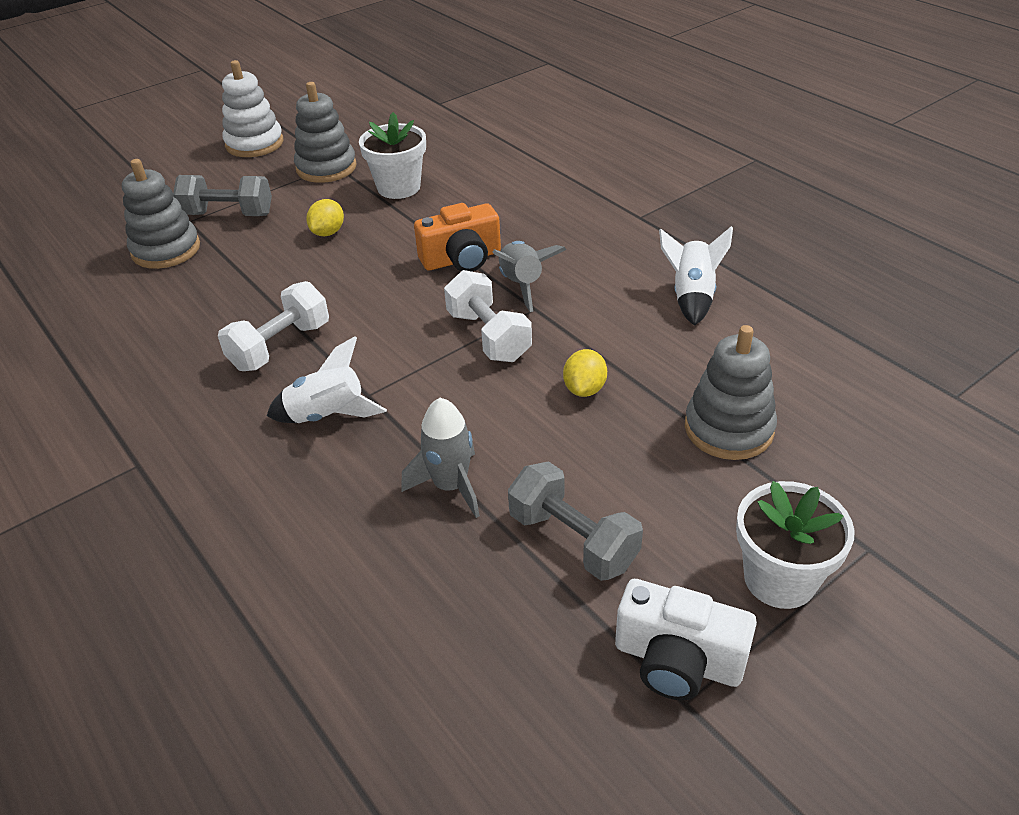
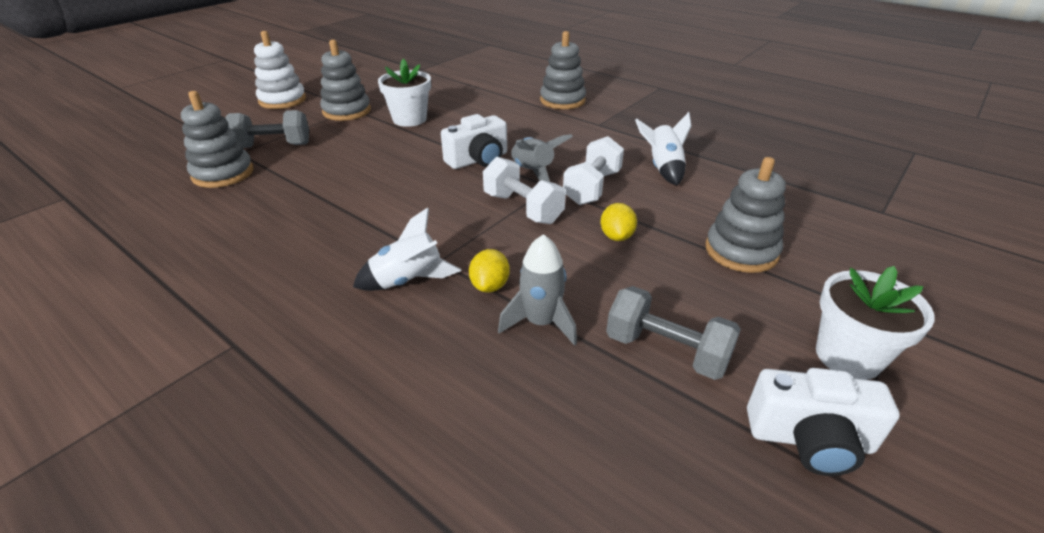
camera: 15 degrees left, 5 degrees down
(280, 346) = (347, 233): white dumbbell -> white dumbbell (592, 188)
(328, 232) = (362, 151): yellow lemon -> yellow lemon (490, 286)
(462, 259) = (478, 160): orange camera -> white camera
(608, 172) = (562, 100): none -> grey stacking toy

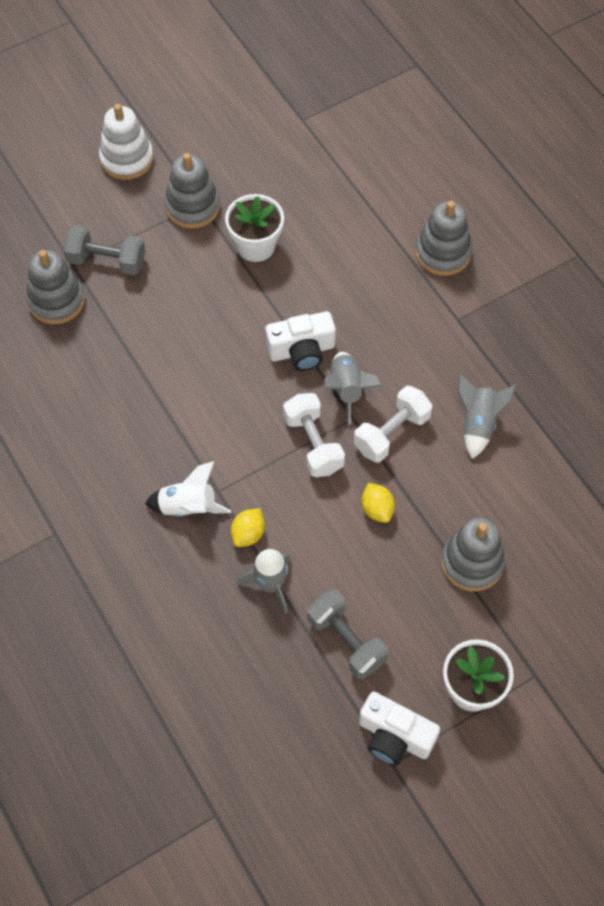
camera: 20 degrees right, 25 degrees up
(616, 236) = (377, 509): yellow lemon -> yellow lemon turned 45 degrees counterclockwise
(663, 168) = (478, 423): white rocket -> grey rocket

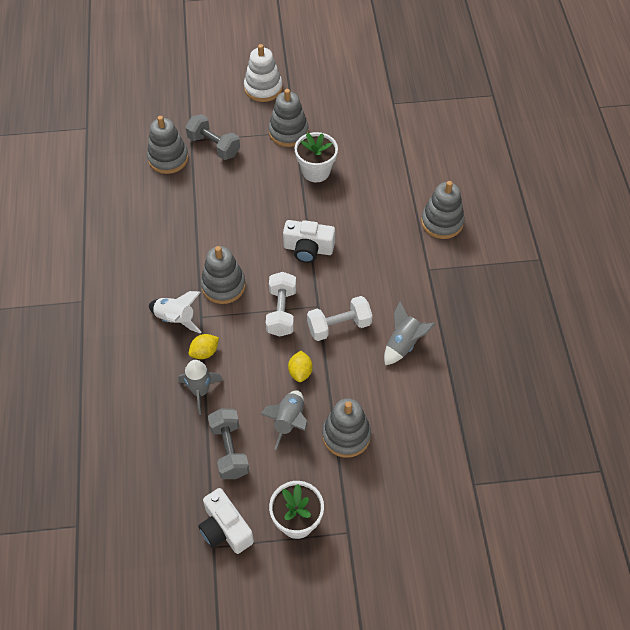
camera: 25 degrees right, 5 degrees down
(223, 440) = (223, 285): none -> grey stacking toy
(347, 390) = (324, 286): grey rocket -> grey rocket (289, 421)

